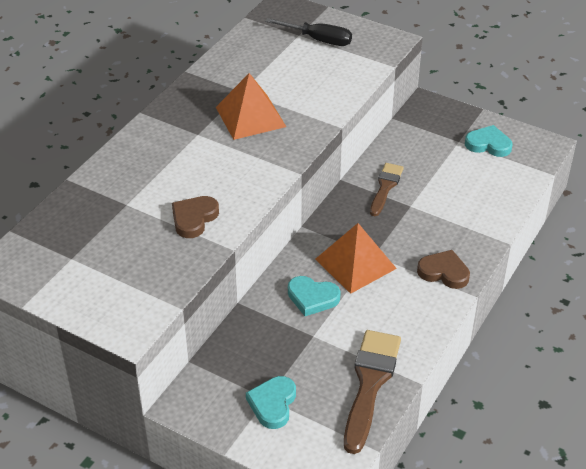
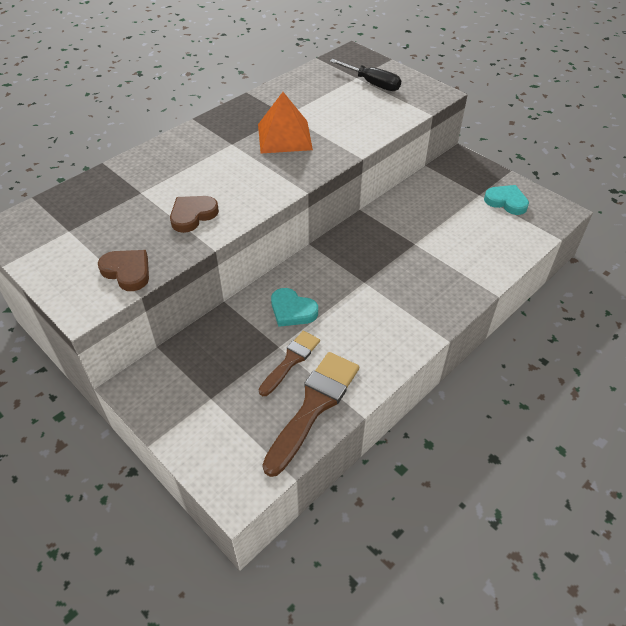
camera: 15 degrees right, 5 degrees up
(273, 404) = (214, 406): turquoise heart -> none
(355, 263) = (344, 286): orange pyramid -> none
(385, 187) = (397, 223): brown brush -> brown brush (291, 360)
(444, 272) = (425, 311): brown heart -> brown heart (127, 271)

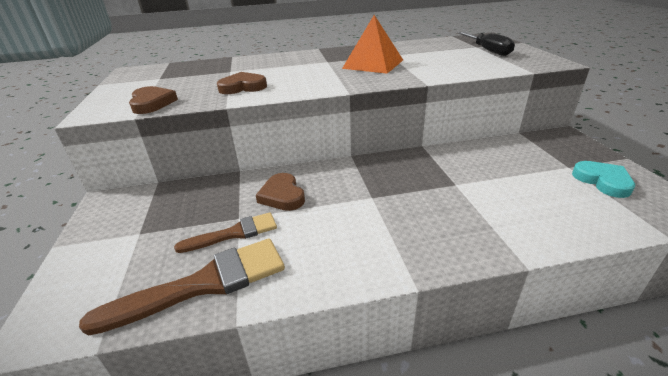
camera: 35 degrees right, 15 degrees down
(292, 310) = (282, 195): turquoise heart -> brown heart

